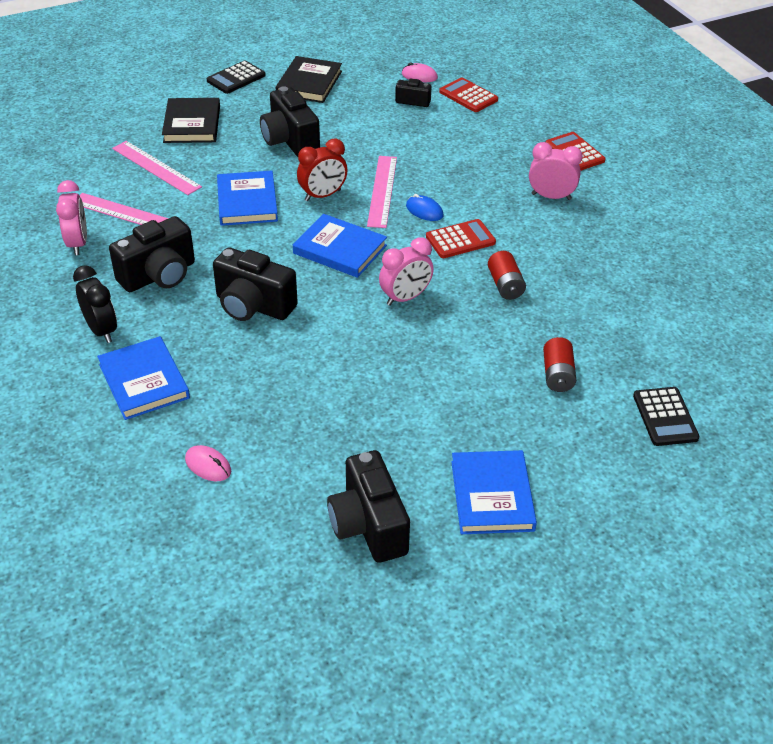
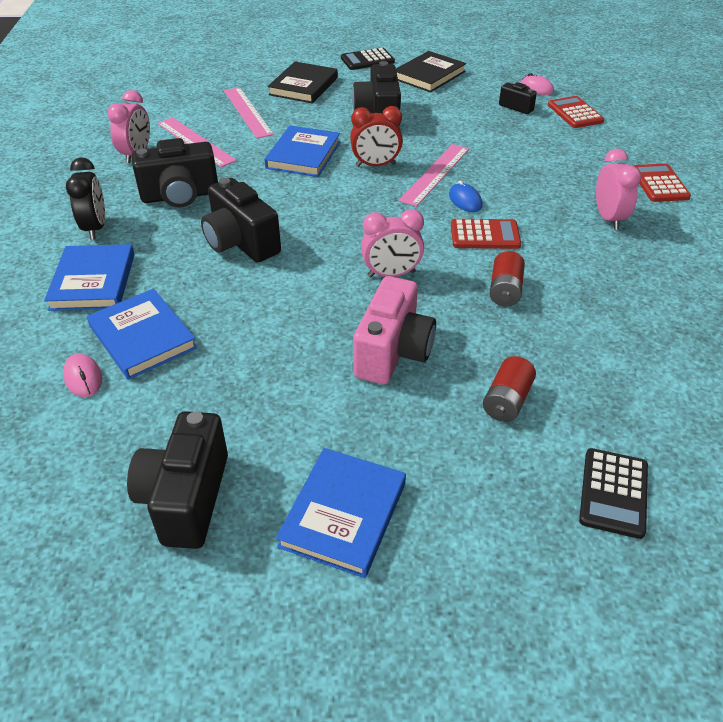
camera: 25 degrees right, 0 degrees up
(340, 249) = (358, 214): blue book -> blue book (142, 337)
(450, 364) = (393, 352): none -> pink camera
(551, 197) = (608, 218): pink clock -> pink clock turned 45 degrees clockwise

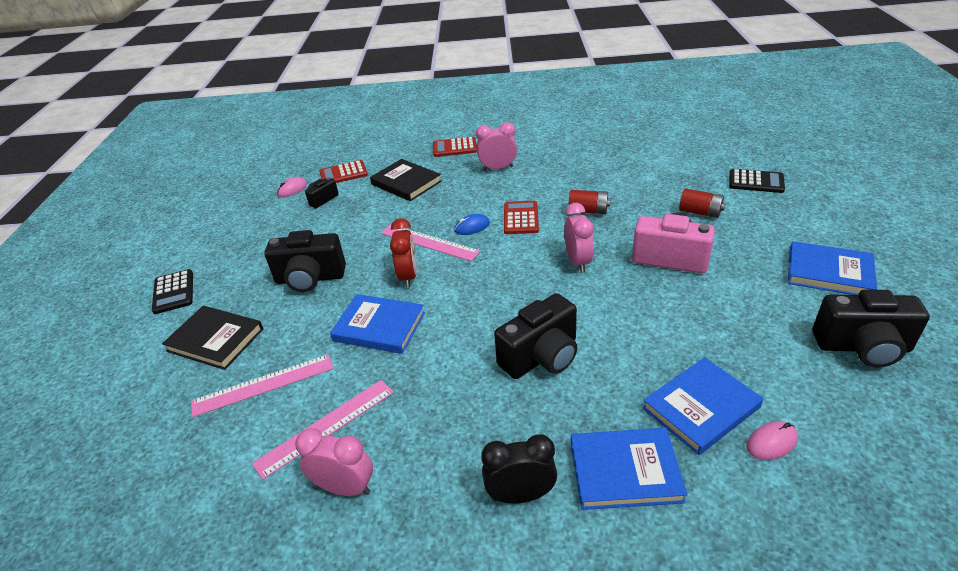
camera: 85 degrees left, 5 degrees down
(180, 196) = (452, 421): black camera -> none
(429, 75) = (235, 248): black book -> black book (406, 183)

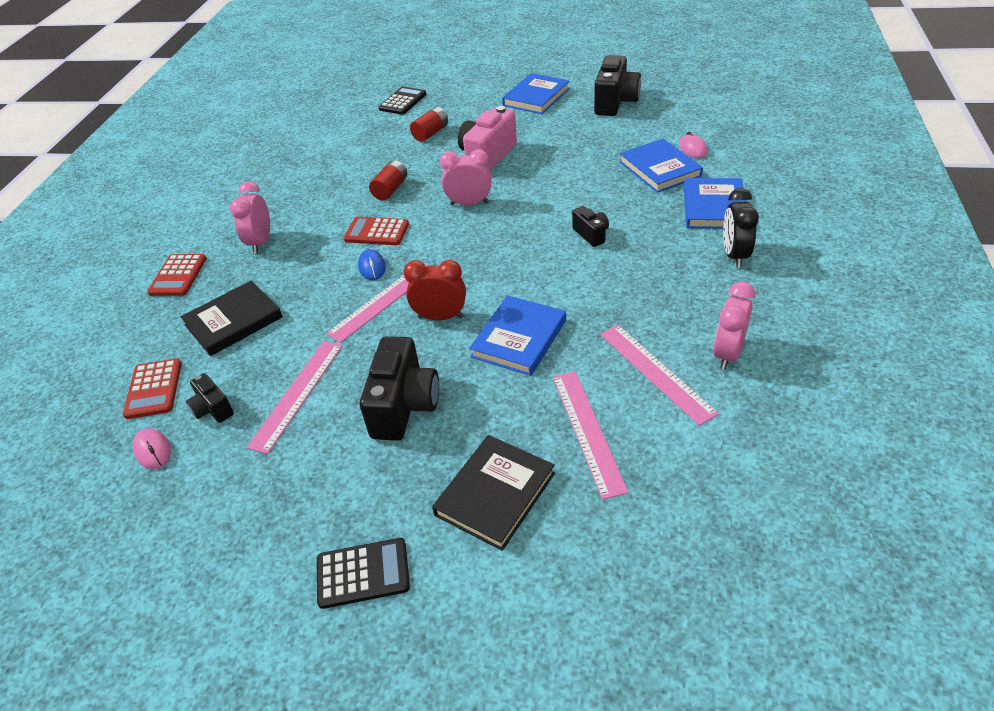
camera: 80 degrees left, 5 degrees up
(330, 228) = (297, 394): none -> pink ruler
(541, 357) = (591, 234): black camera -> black camera, size x0.53

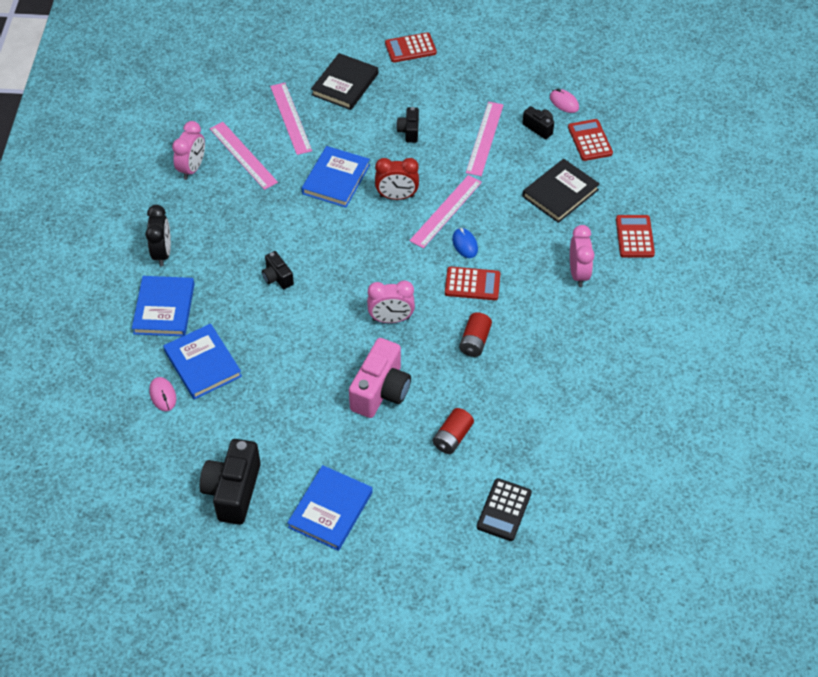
camera: 170 degrees right, 10 degrees up
(363, 573) = (410, 48): black calculator -> red calculator
(404, 406) = (409, 131): black camera -> black camera, size x0.53

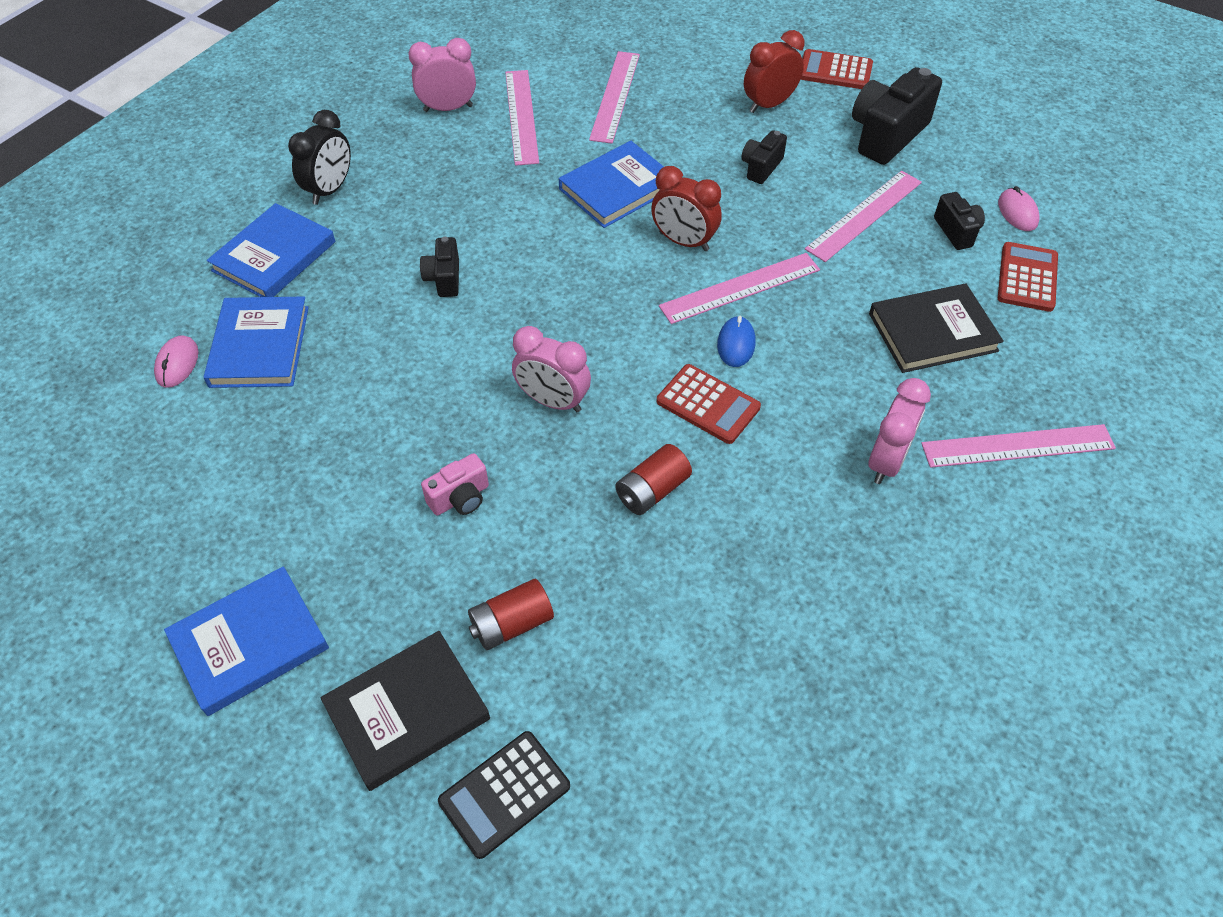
camera: 30 degrees right, 0 degrees up
(192, 168) = (448, 108): pink clock -> pink clock turned 150 degrees counterclockwise
(233, 491) = (148, 541): black camera -> black camera (887, 135)
(345, 84) = (715, 82): black book -> black book (407, 712)
(381, 391) = (460, 498): pink camera -> pink camera, size x0.53
(386, 87) = (769, 104): none -> red clock
(634, 237) = (1017, 446): red calculator -> pink ruler

